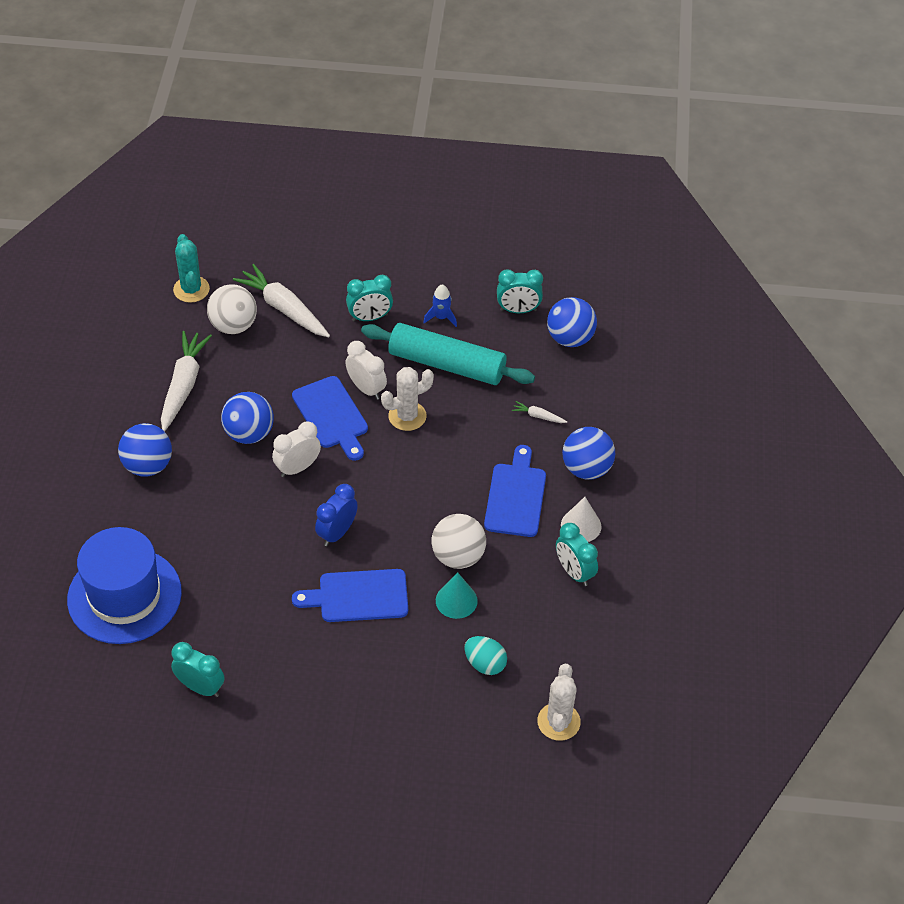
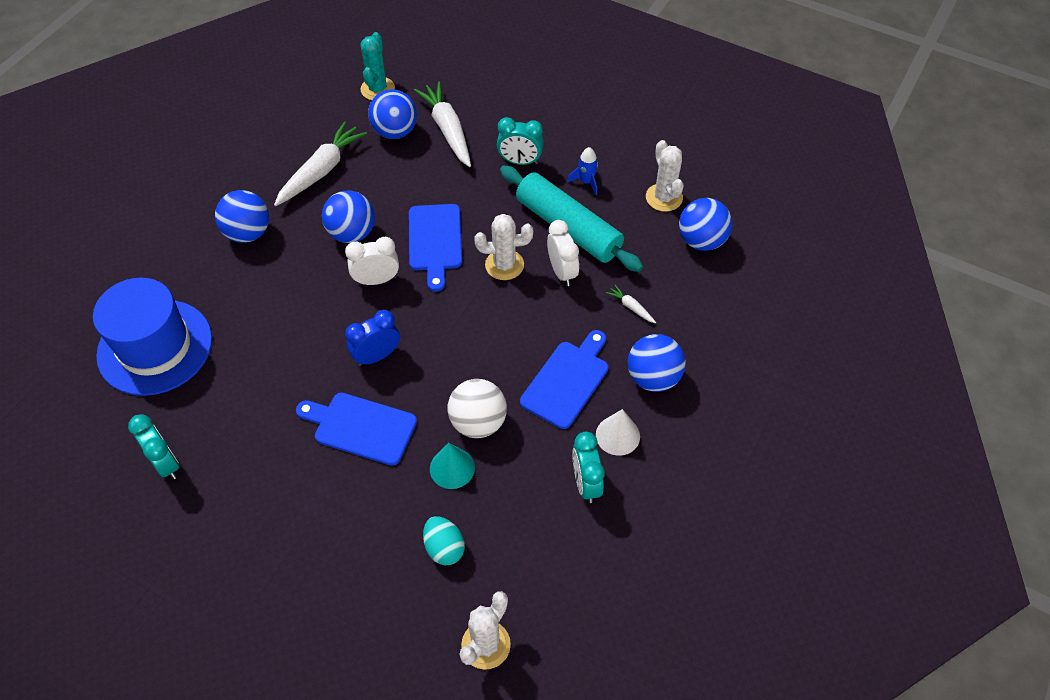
camera: 25 degrees right, 5 degrees up
(233, 326) = (395, 131): white ball -> blue ball
(366, 389) = (481, 226): white clock -> white clock (562, 272)
(518, 310) = (664, 197): turquoise clock -> white cactus

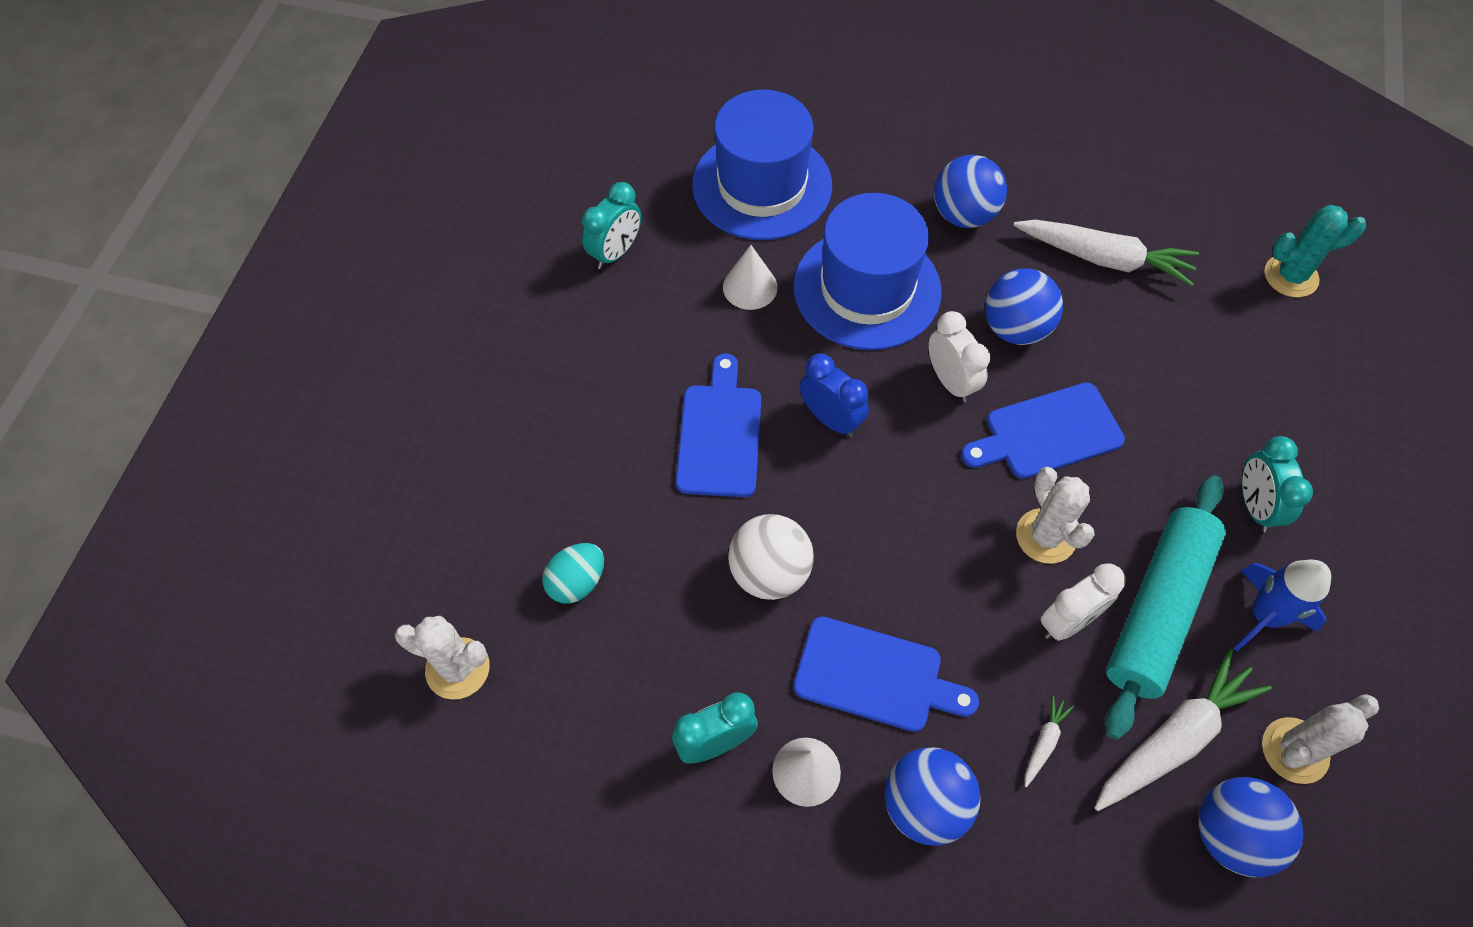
camera: 75 degrees right, 5 degrees up
(244, 378) = (750, 287): none -> white cone
(281, 306) = (867, 289): none -> blue hat
(395, 131) = (1222, 323): blue ball -> none
(447, 130) = (1263, 388): white carrot -> white carrot (1174, 738)
(452, 468) = (691, 559): turquoise cone -> none
(586, 182) = (1264, 615): blue rocket -> blue rocket, size x1.56

